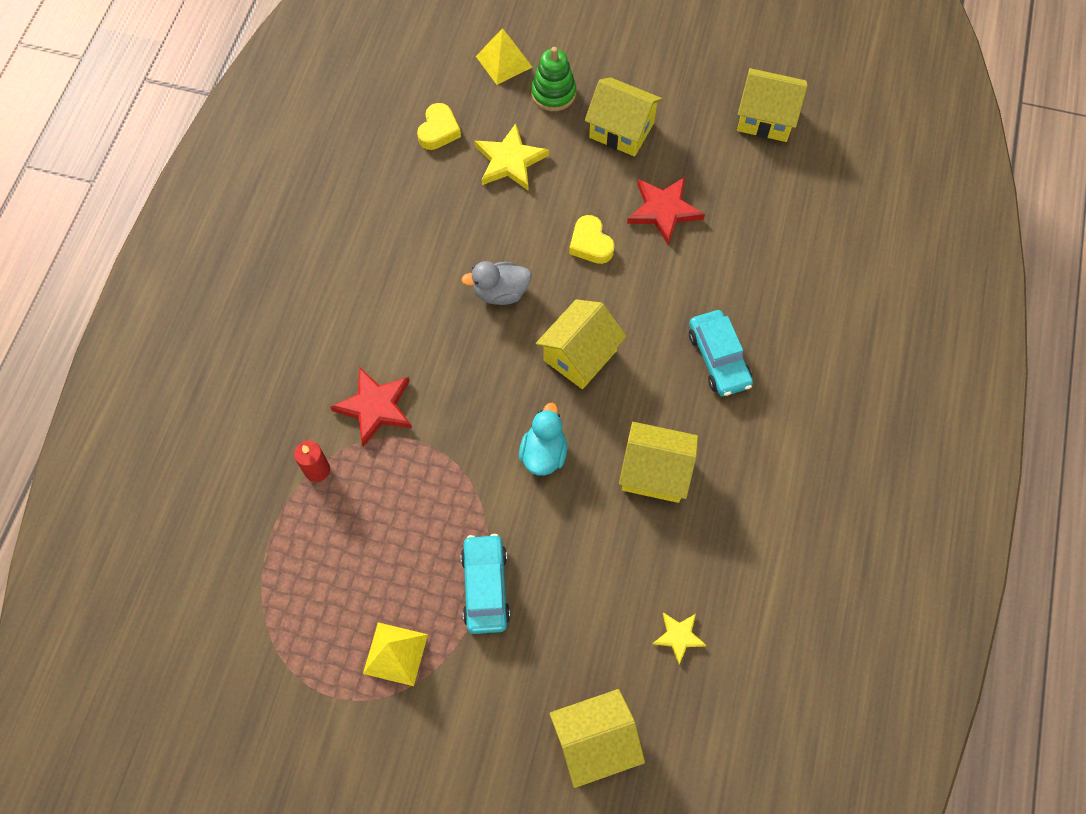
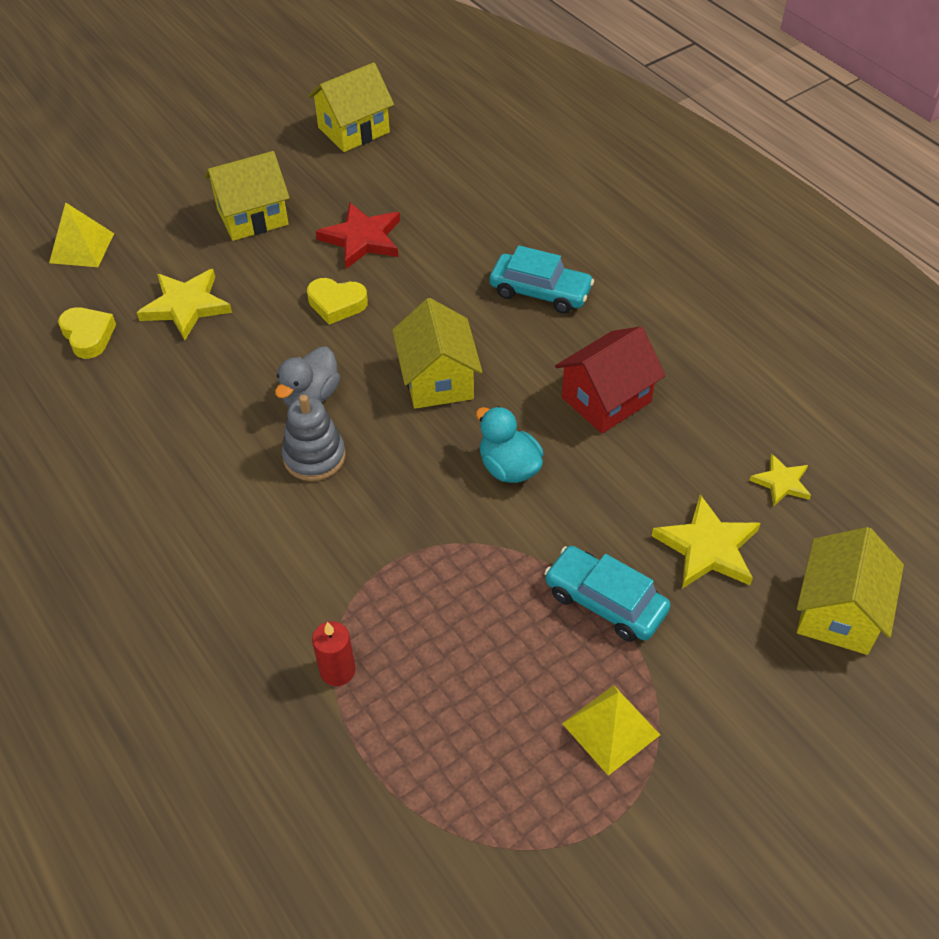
camera: 50 degrees left, 15 degrees down
(375, 407) = (321, 573): red star -> none
(455, 334) = (314, 457): none -> grey stacking toy
(553, 93) = (158, 236): green stacking toy -> none
(580, 622) = (707, 547): none -> yellow star
(655, 472) = (606, 400): yellow house -> red house

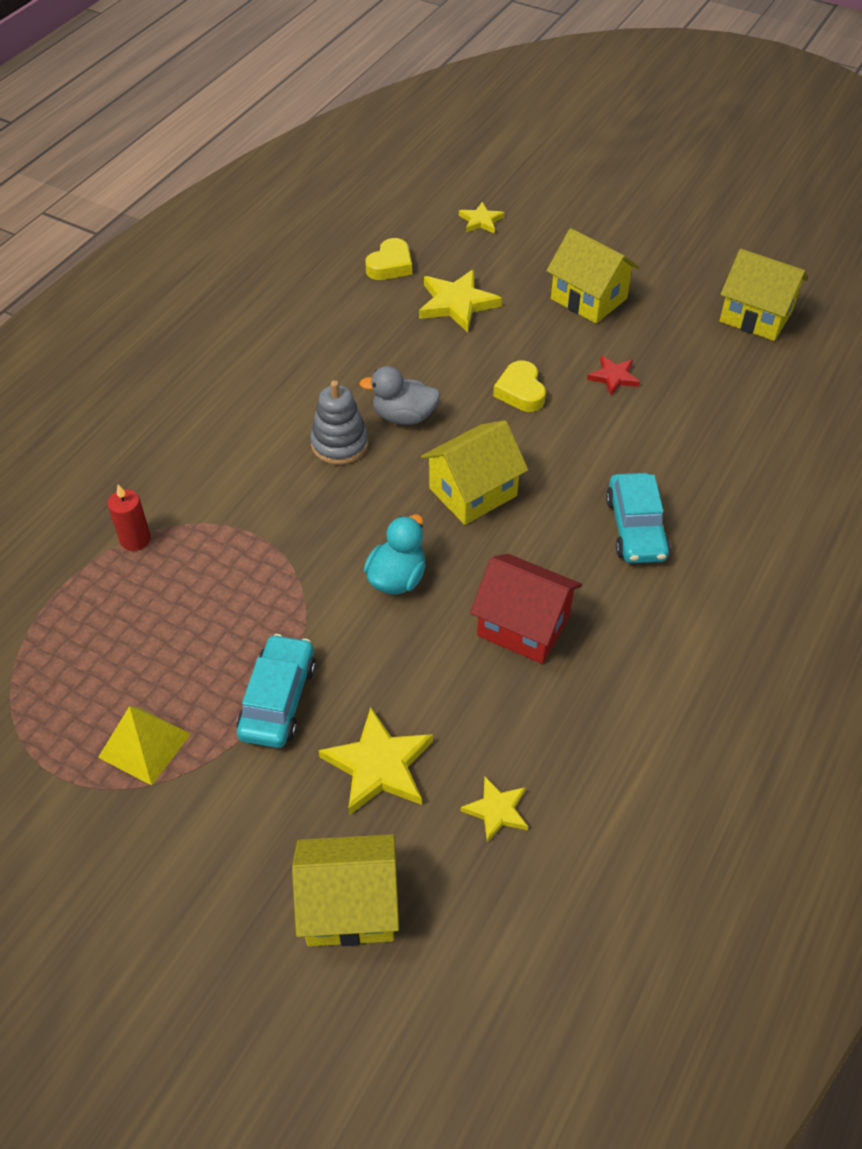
camera: 65 degrees right, 0 degrees up
(81, 248) = (481, 221): yellow pyramid -> yellow star
(362, 239) = (613, 377): red star -> red star, size x0.59

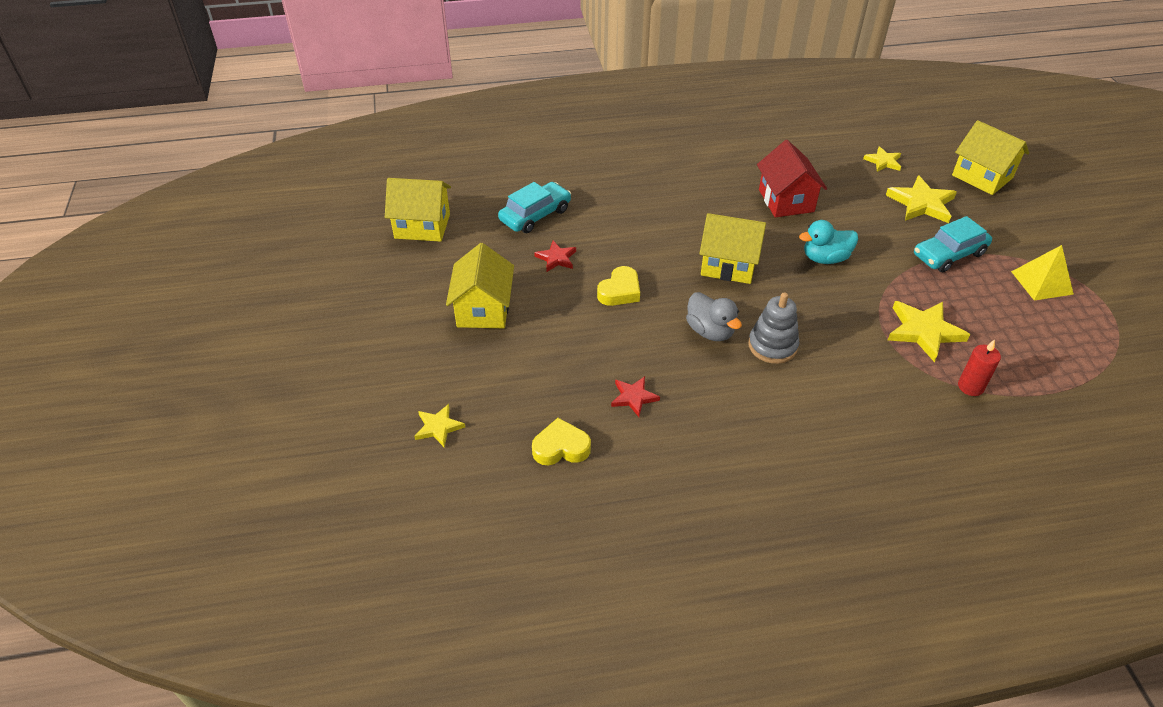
camera: 130 degrees left, 5 degrees down
(390, 326) = (634, 397): none -> red star
(457, 303) = (565, 376): yellow star -> yellow star (924, 331)
(635, 528) = (671, 195): turquoise car -> turquoise car (535, 215)
(756, 316) = (422, 226): yellow house -> yellow house turned 75 degrees counterclockwise

